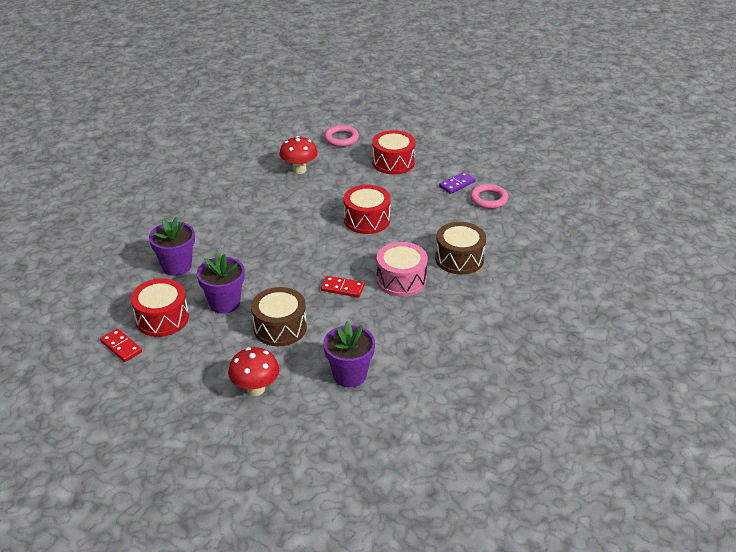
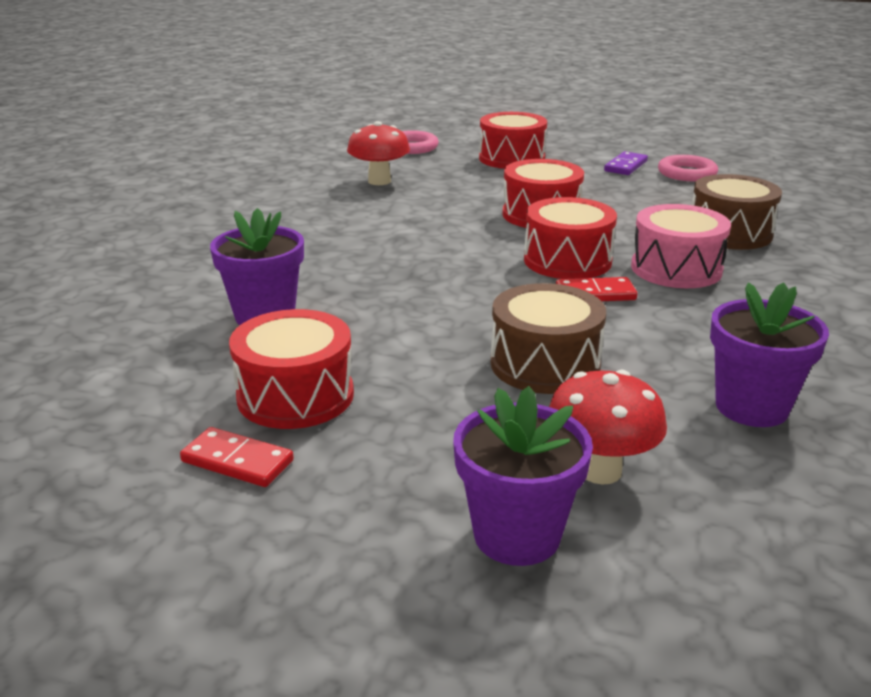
camera: 20 degrees left, 10 degrees down
(224, 303) = (404, 349): purple flower pot -> purple flower pot (517, 535)
(349, 261) = (567, 261): none -> red drum

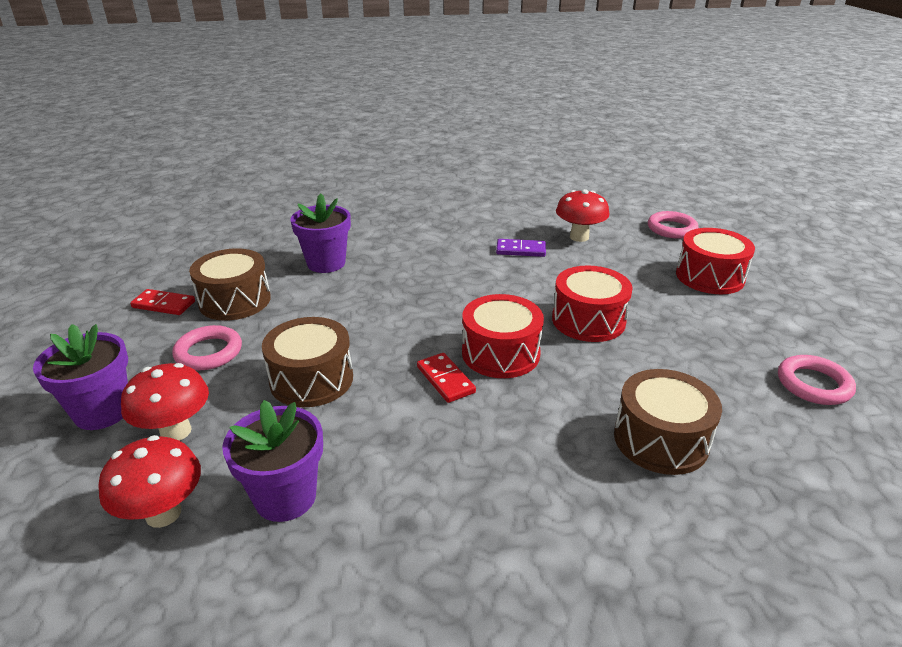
camera: 65 degrees right, 5 degrees up
(237, 461) = (163, 305): red domino -> red domino turned 75 degrees counterclockwise
(295, 396) = (235, 301): red drum -> brown drum
(424, 430) = (208, 352): none -> pink ring
(626, 166) = (779, 341): purple domino -> purple domino (520, 250)
(676, 269) = (534, 416): pink drum -> none
(758, 490) = (163, 513): none -> red mushroom

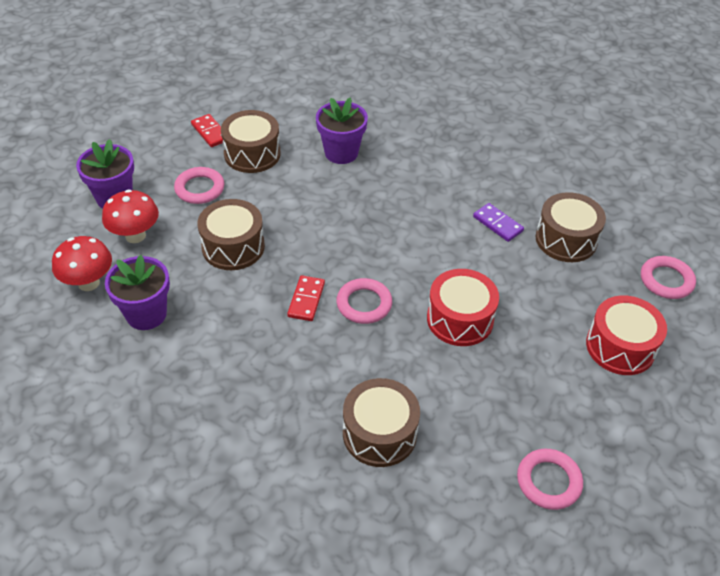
camera: 40 degrees right, 15 degrees up
(500, 353) = (364, 304): red drum -> pink ring
(579, 237) = (566, 239): red mushroom -> brown drum

